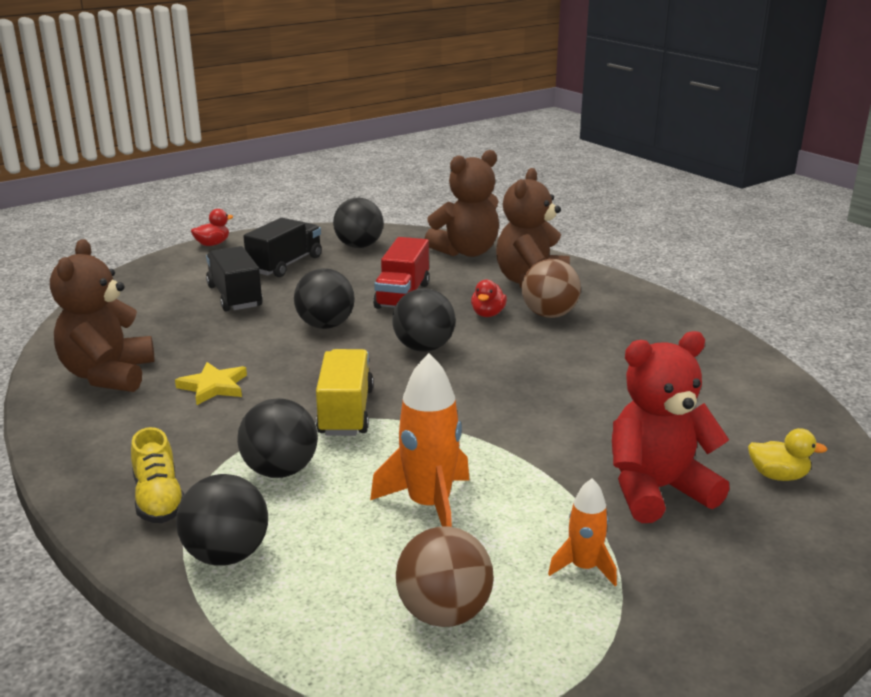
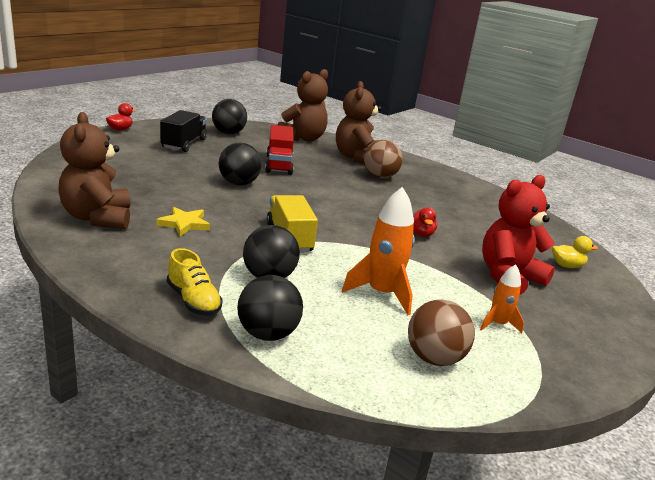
camera: 20 degrees left, 0 degrees up
(234, 296) = (160, 164): black truck -> none
(424, 348) = (314, 197): black ball -> none
(488, 314) = (342, 176): red duck -> red duck (421, 234)

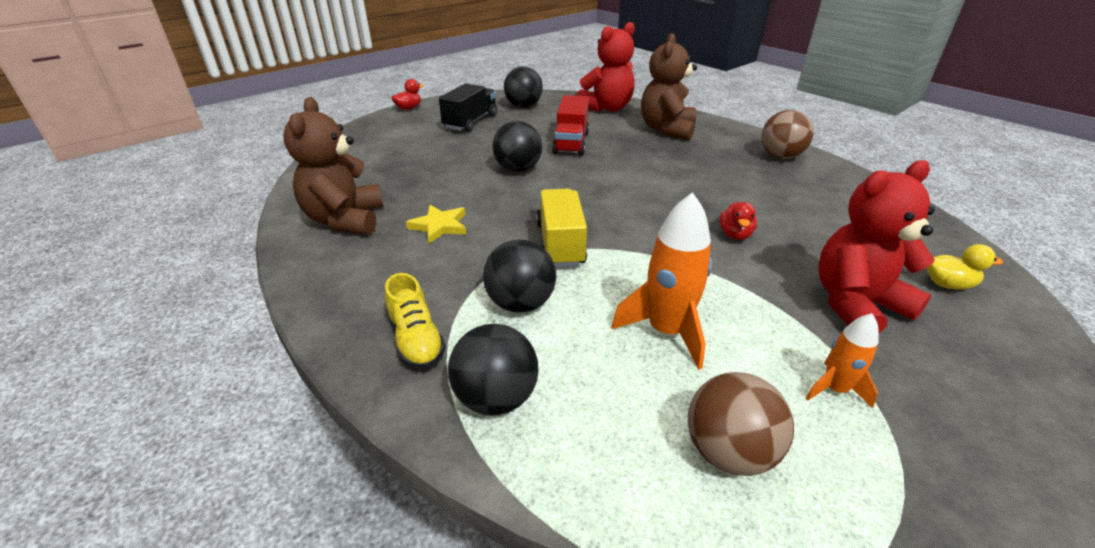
camera: 15 degrees right, 10 degrees up
(303, 138) = (607, 108): brown teddy bear -> red teddy bear
(380, 177) = (691, 154): brown ball -> brown ball (780, 156)

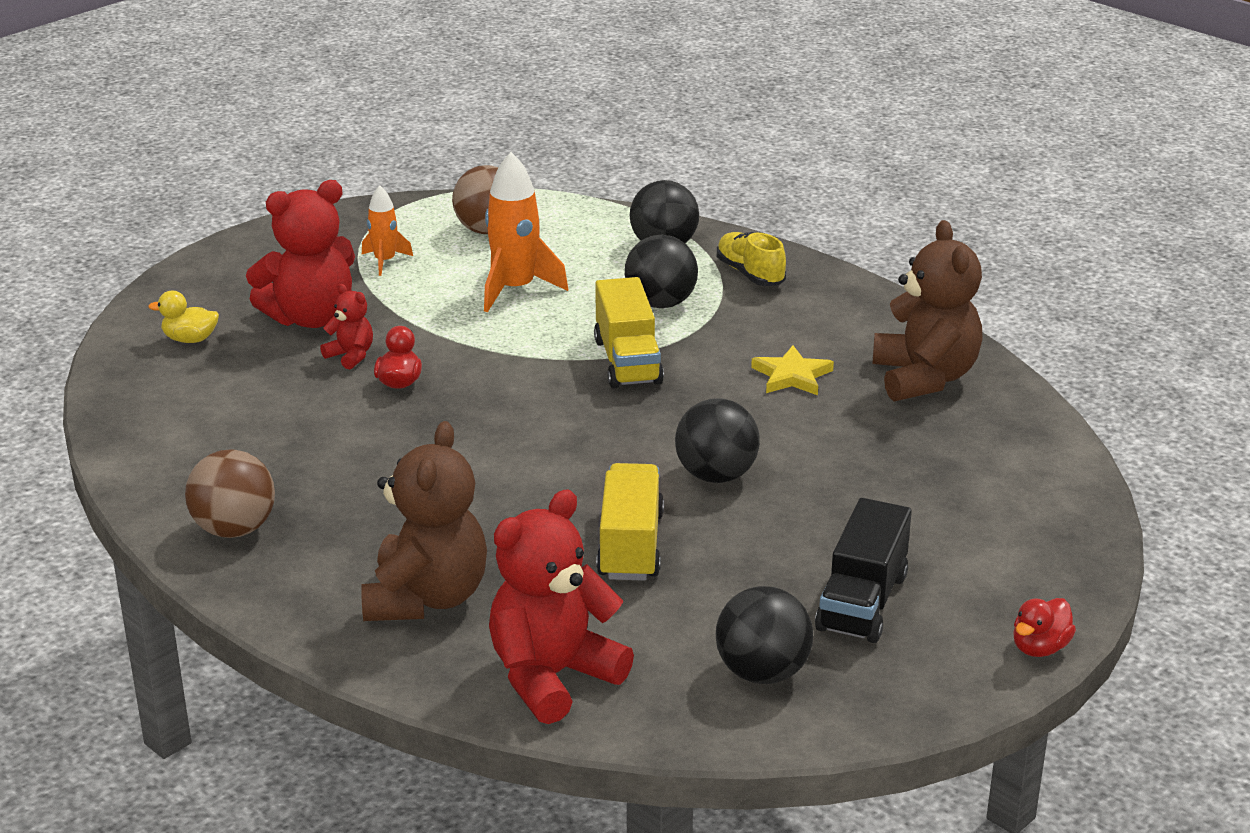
camera: 175 degrees right, 5 degrees down
(571, 143) = (630, 546): red truck -> yellow truck
(788, 260) = (351, 356): none -> red teddy bear

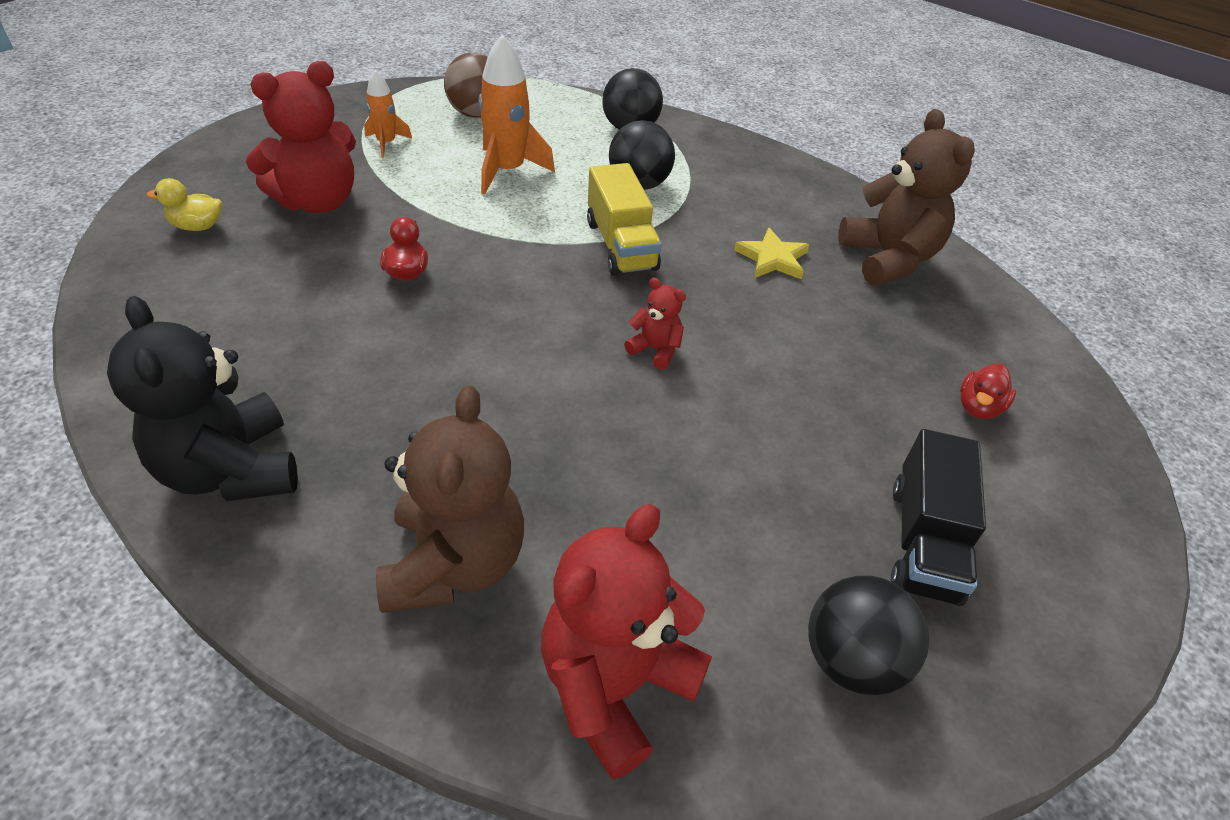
camera: 10 degrees left, 15 degrees up
(234, 529) = (231, 470): brown ball -> black teddy bear
(351, 356) = (358, 243): red teddy bear -> red teddy bear (655, 350)
(630, 546) = (666, 473): yellow truck -> none
(716, 475) = (732, 376): black ball -> none
(750, 274) = (709, 155): yellow shoe -> none
(1039, 648) = (1124, 598): red duck -> red duck (978, 407)

